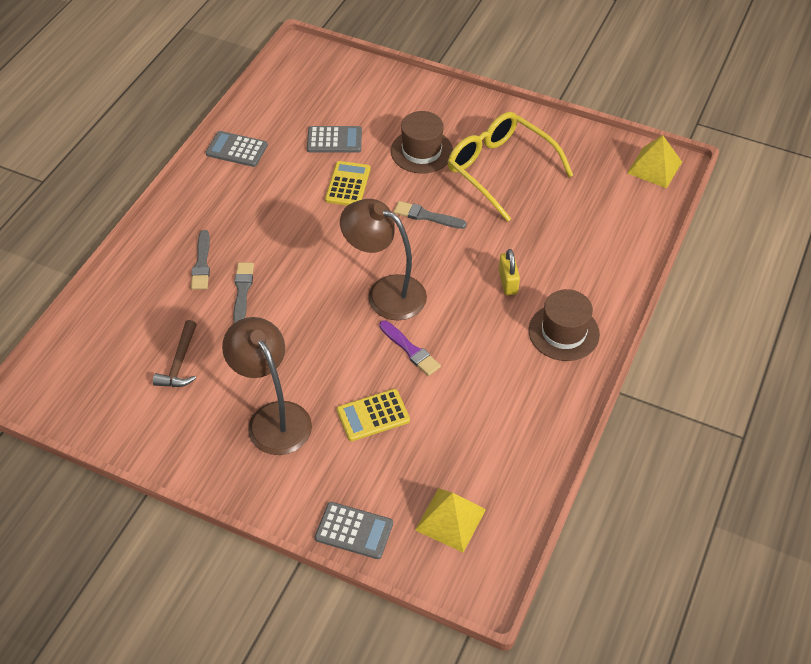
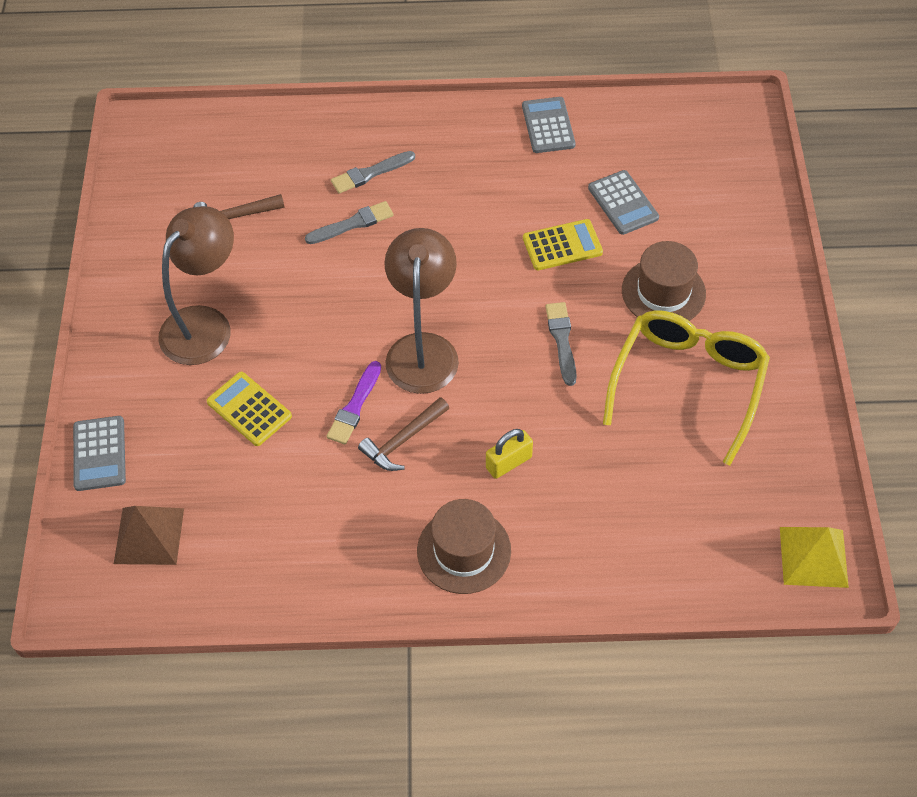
camera: 65 degrees right, 5 degrees up
(450, 519) = (149, 535): yellow pyramid -> brown pyramid
(456, 332) = (403, 440): none -> brown hammer

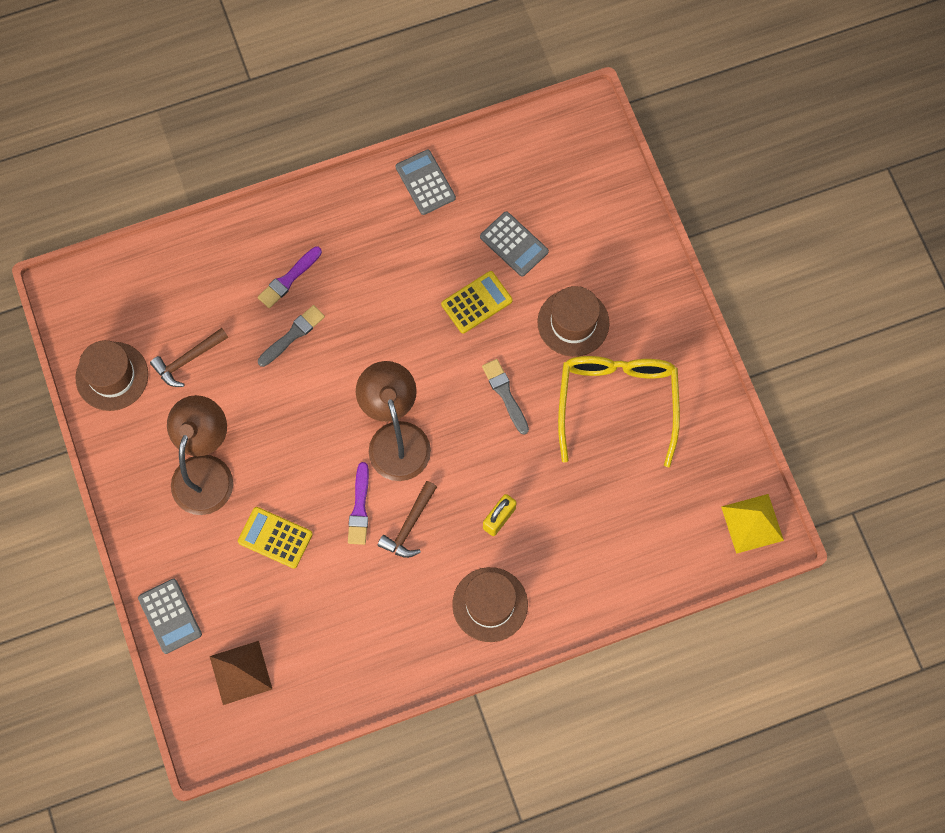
camera: 20 degrees left, 15 degrees up
(150, 211) = (112, 376): none -> brown hat
(370, 173) = (288, 279): grey brush -> purple brush

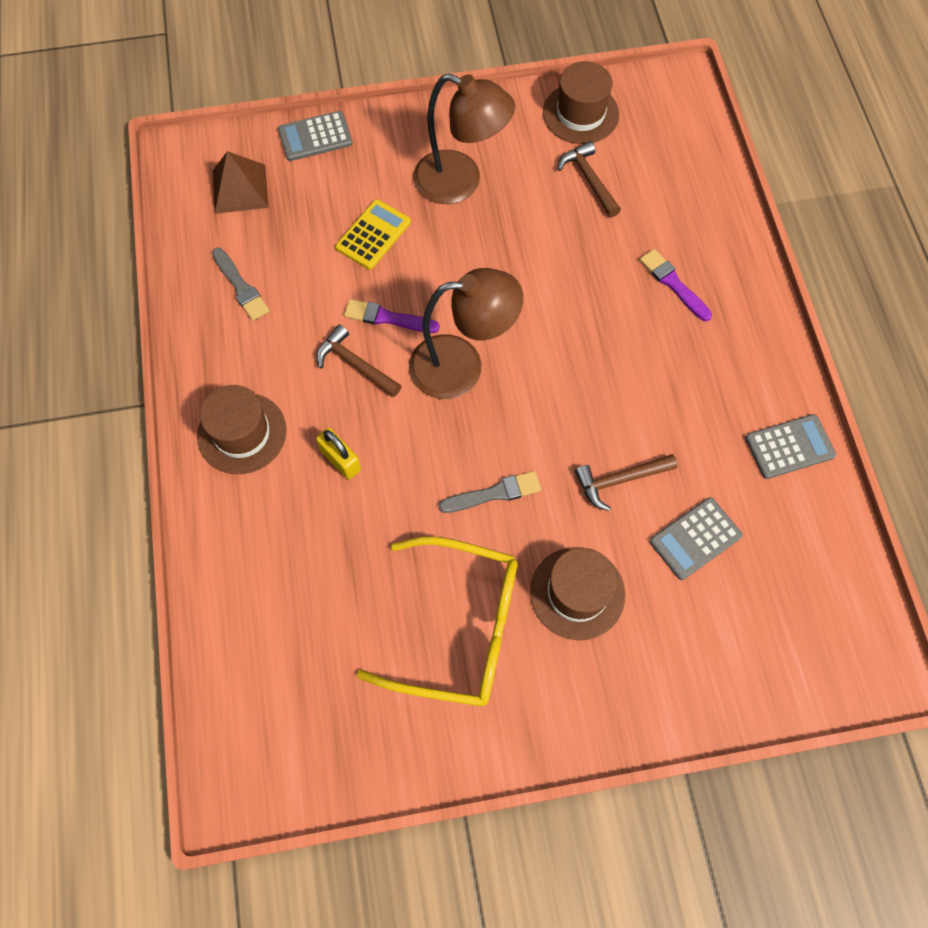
camera: 100 degrees right, 5 degrees down
(293, 335) = (604, 279): grey brush -> grey brush (241, 287)
(477, 302) = (619, 480): yellow calculator -> brown hammer
(752, 523) = (257, 774): yellow pyramid -> none

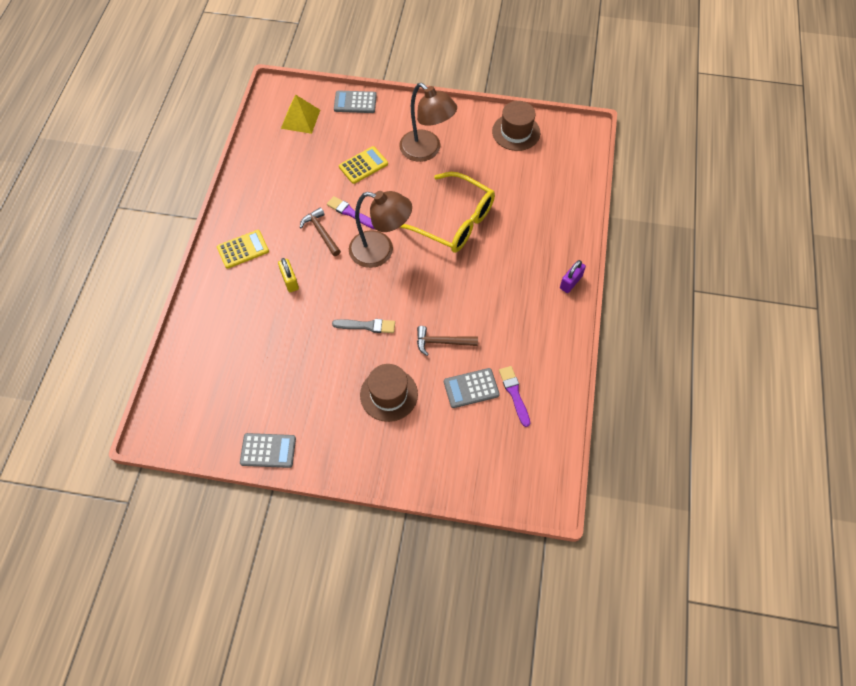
camera: 20 degrees right, 5 degrees down
(240, 189) = (300, 119): brown pyramid -> yellow pyramid
(241, 287) = (277, 172): grey brush -> none
(242, 433) = (243, 249): brown hat -> yellow calculator
(458, 628) = (313, 390): yellow glasses -> yellow glasses (454, 221)
(588, 179) = (503, 171): brown hammer -> none
(673, 284) = (526, 244): purple brush -> purple brush (514, 394)
(764, 322) = (570, 282): none -> purple padlock
(789, 447) = (552, 356): grey calculator -> grey calculator (268, 450)

